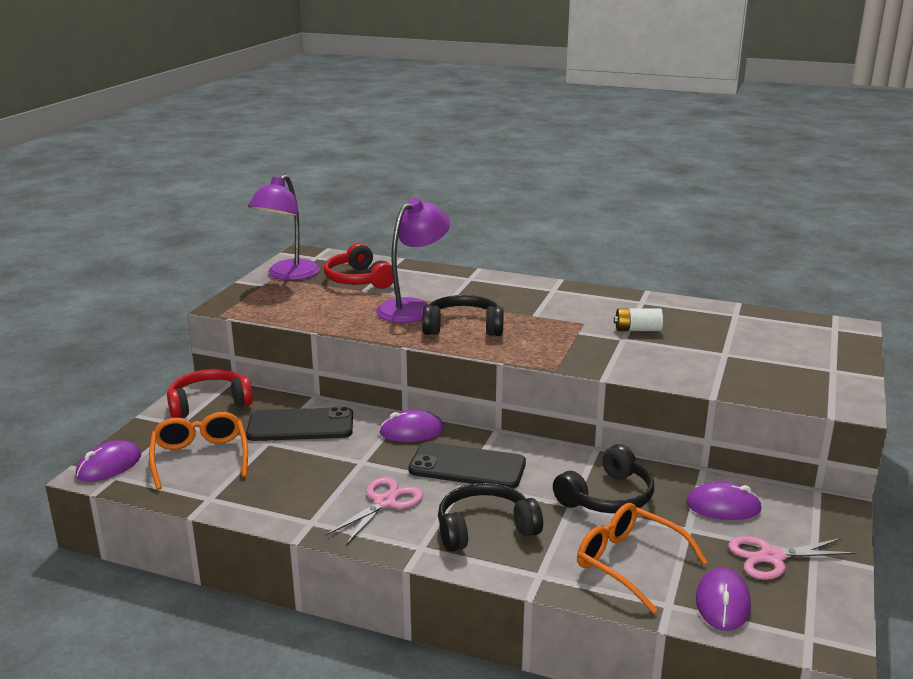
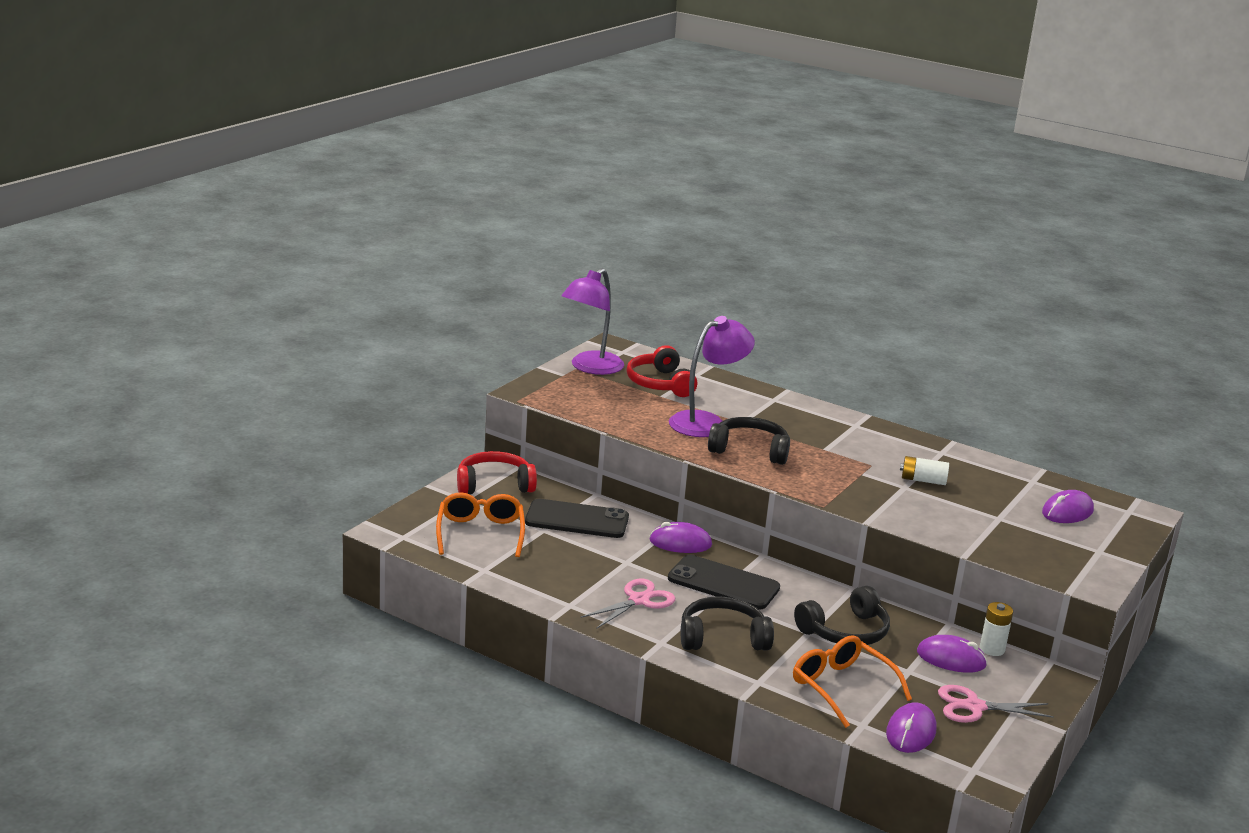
camera: 10 degrees right, 0 degrees up
(109, 466) = (399, 526): purple mouse -> purple mouse (1067, 512)
(757, 488) = (992, 649): none -> white battery

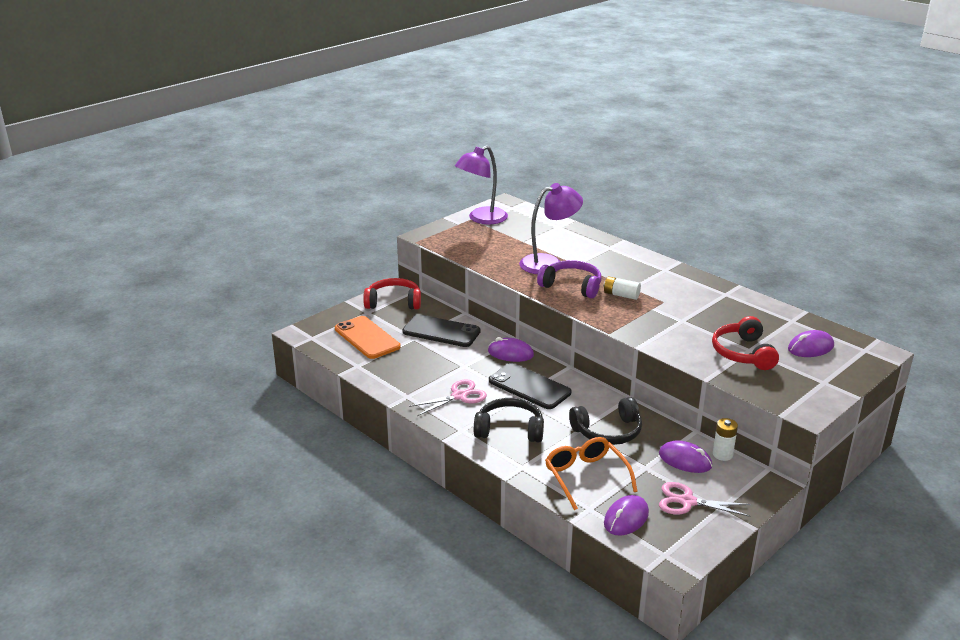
camera: 15 degrees right, 5 degrees up
(480, 533) = (367, 338): orange glasses -> orange phone
(660, 383) = (528, 232): red headphones -> red headphones (743, 353)
(749, 450) = (572, 286): black headphones -> purple headphones
(923, 480) = (700, 316): white battery -> white battery (621, 295)

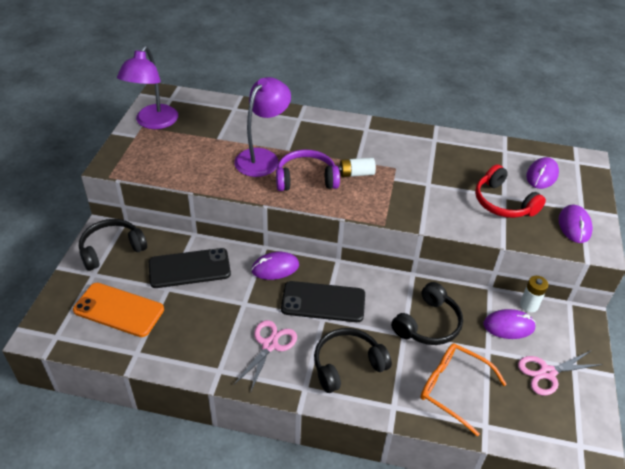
camera: 35 degrees left, 15 degrees up
(393, 302) = (112, 249): red headphones -> black headphones
(626, 518) = (521, 420): purple mouse -> purple mouse (574, 226)

